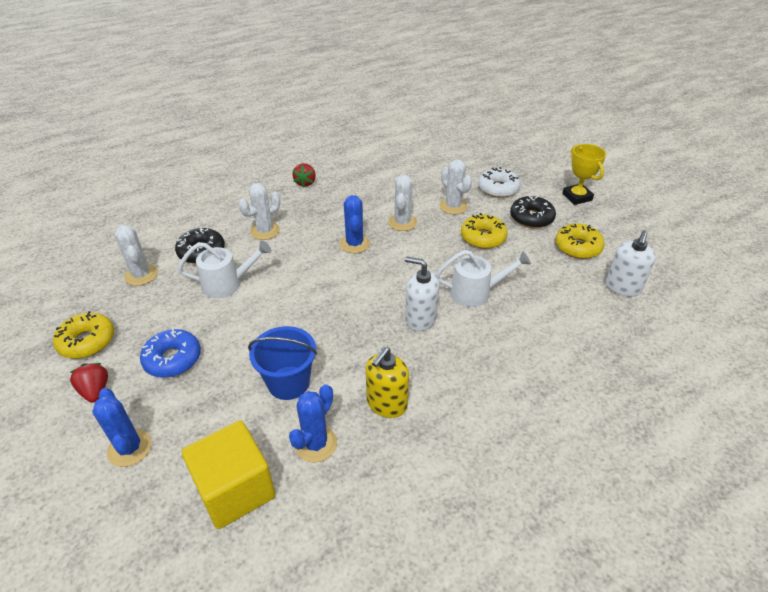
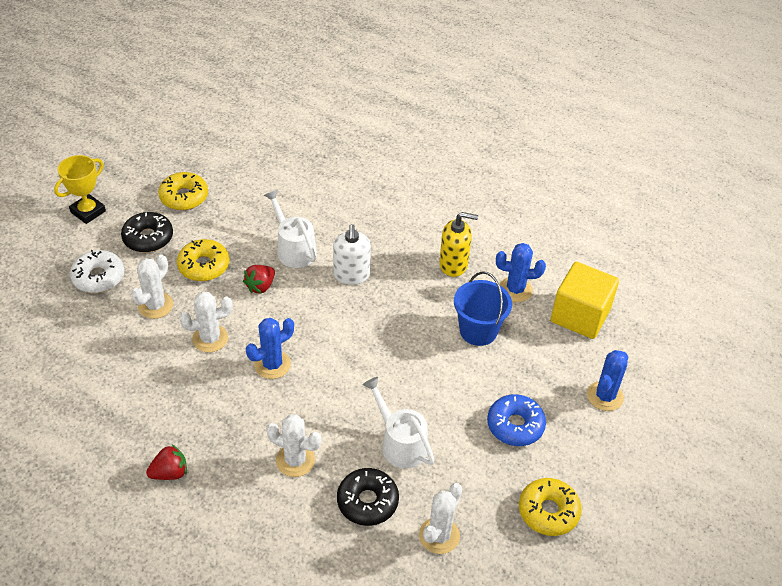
camera: 120 degrees left, 5 degrees up
(95, 391) = (584, 459): red strawberry -> red strawberry (260, 286)
(622, 287) = (230, 162): white soap dispenser -> none

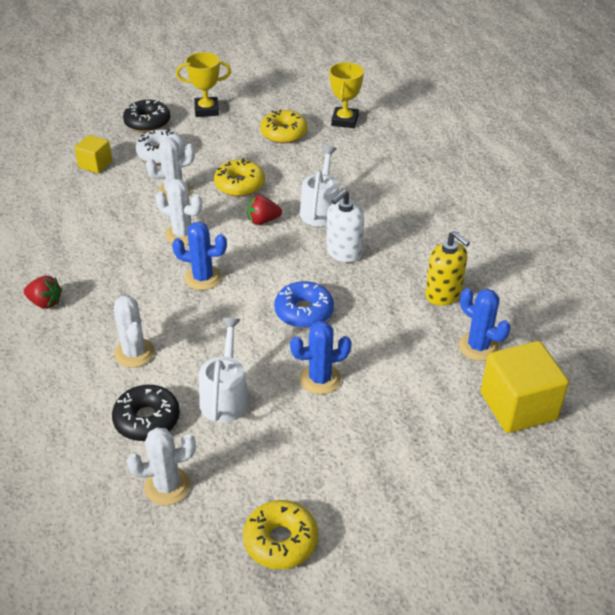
camera: 45 degrees right, 5 degrees down
(49, 323) = (95, 164): none -> yellow cube
(148, 238) = (225, 146): black donut -> black donut (147, 122)
(221, 157) = (344, 121): none -> yellow trophy
(478, 331) = (401, 357): blue bucket -> none
(515, 425) = (339, 451): blue donut -> blue donut (304, 311)
(605, 396) = (457, 488): blue cactus -> blue cactus (320, 379)

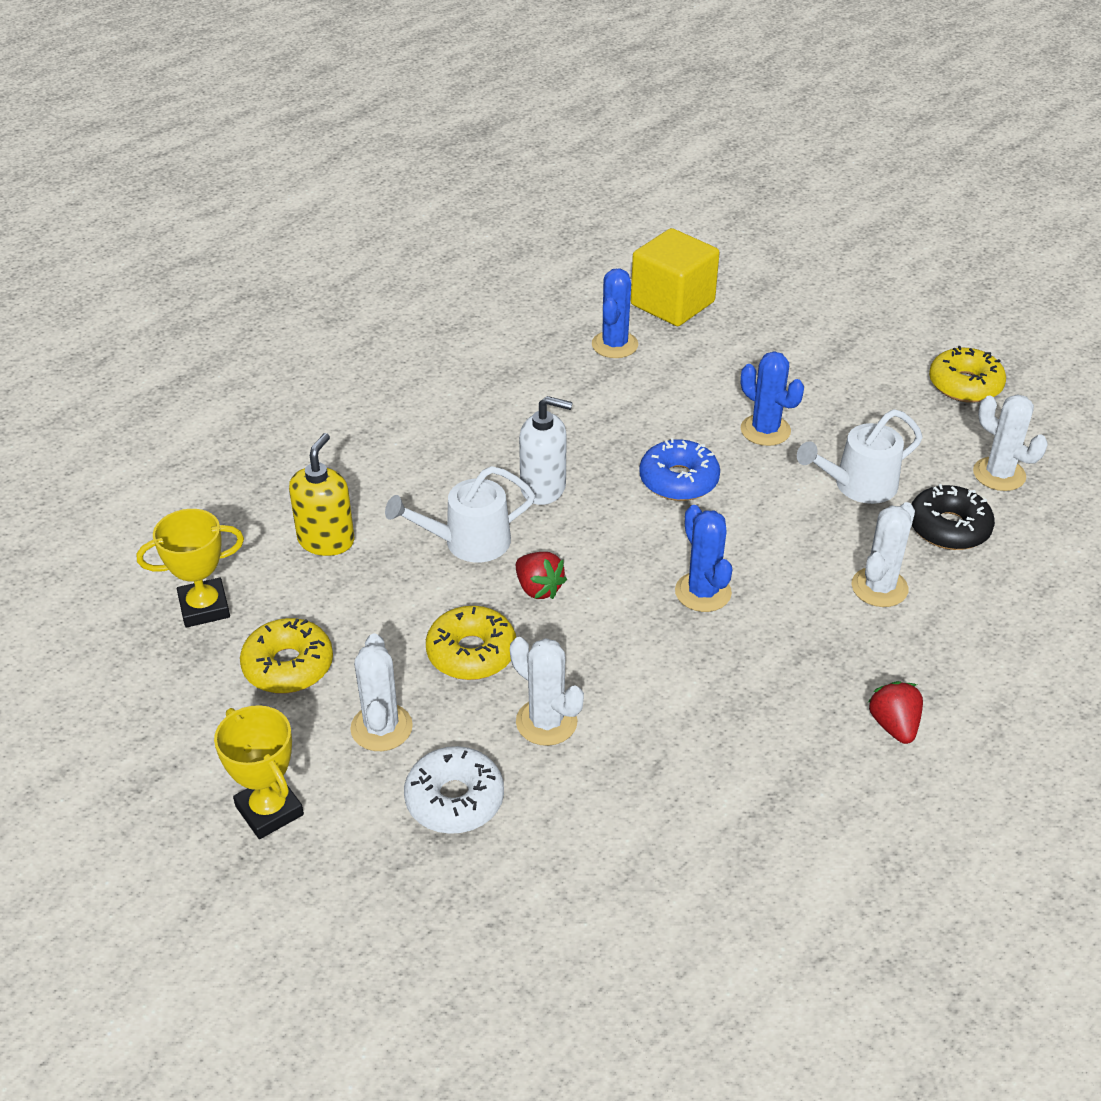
camera: 120 degrees left, 0 degrees up
(95, 164) = (551, 878): yellow cube -> none
(147, 122) = (366, 880): black donut -> none
(182, 234) = (636, 658): white cactus -> white cactus (381, 728)
(443, 294) = (553, 389): yellow soap dispenser -> yellow soap dispenser (326, 540)

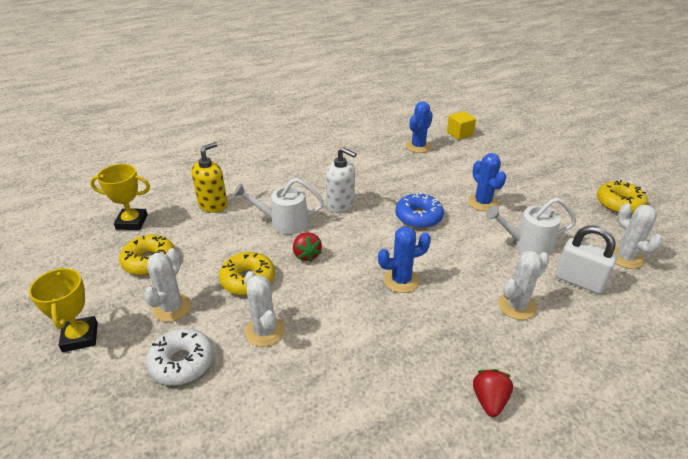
camera: 20 degrees right, 5 degrees down
(672, 303) = (459, 134): yellow cube -> yellow cube, size x0.57
(703, 592) = (401, 280): blue cactus -> blue cactus turned 75 degrees clockwise
(948, 528) = (579, 281): black donut -> white padlock

